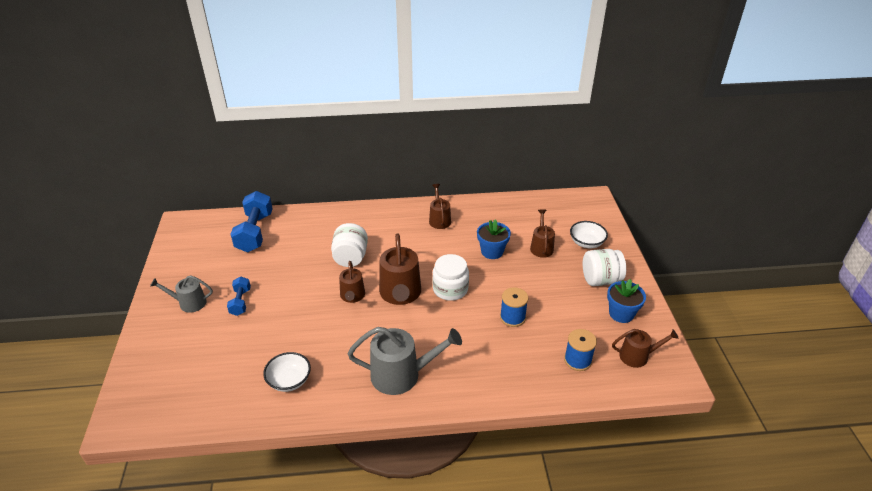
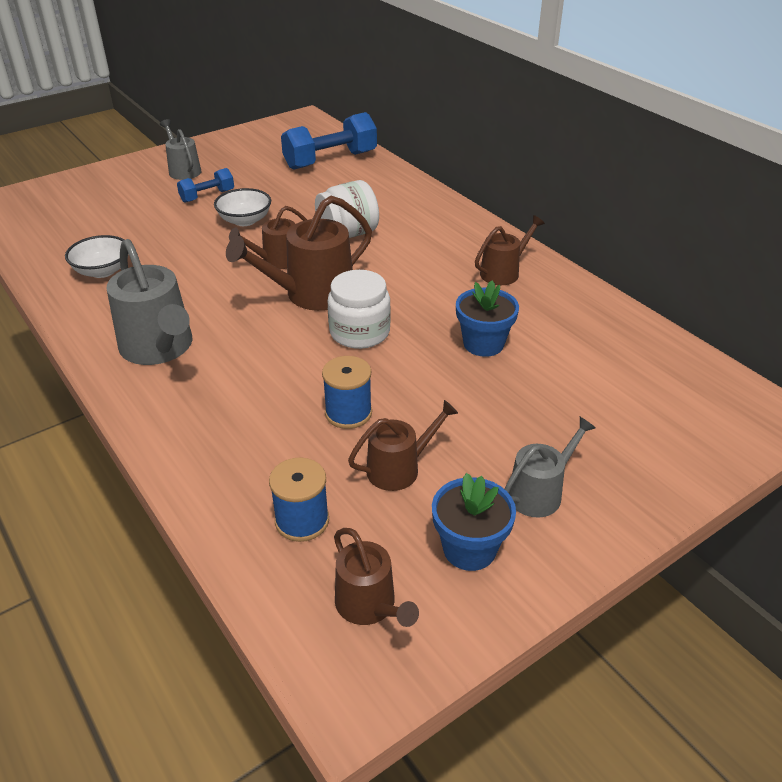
camera: 60 degrees right, 0 degrees up
(541, 247) = (552, 392): brown watering can -> brown watering can (399, 468)
(586, 243) = (626, 444): white bowl -> white bowl (245, 220)
(600, 280) = (539, 492): white jar -> grey watering can

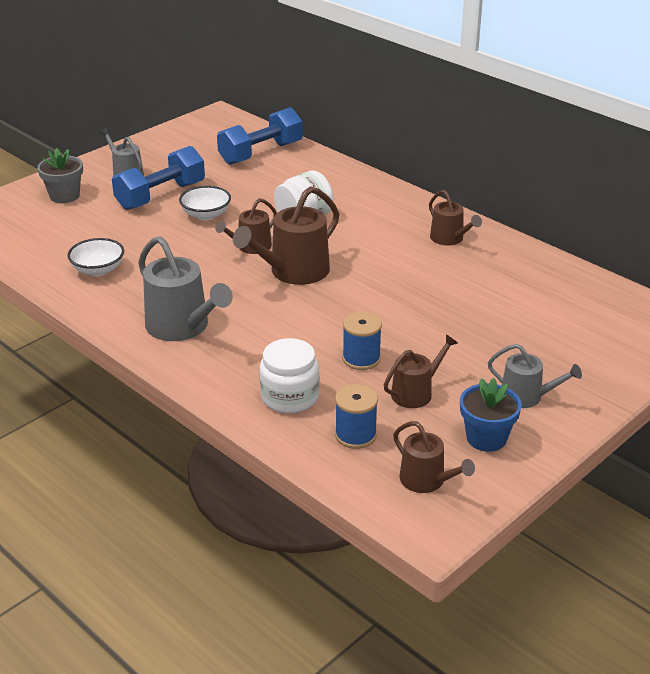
camera: 10 degrees left, 5 degrees down
(110, 188) = (64, 196): none -> grey flower pot
(207, 196) = (160, 196): blue dumbbell -> blue dumbbell, size x1.85
(359, 332) = (346, 298): white jar -> white jar (290, 397)
(483, 344) = (451, 297): blue flower pot -> none
(503, 272) = (449, 239): brown watering can -> brown watering can turned 105 degrees clockwise
(539, 492) = (526, 396): grey watering can -> grey watering can turned 75 degrees clockwise

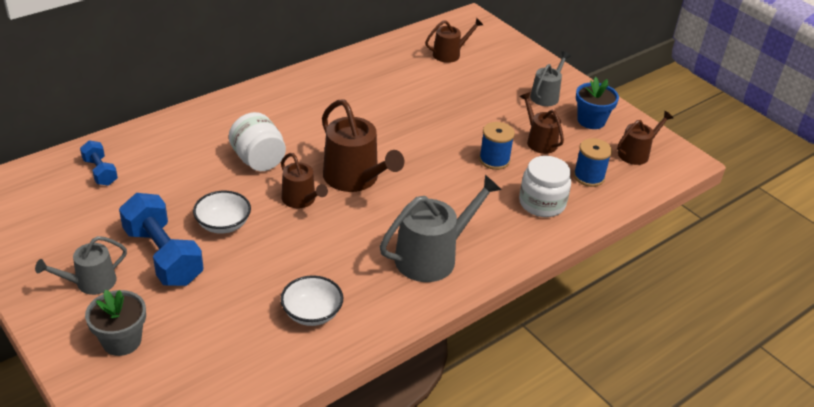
camera: 85 degrees left, 5 degrees up
(261, 153) = (100, 172): blue dumbbell -> blue dumbbell, size x0.54
(449, 239) = (326, 87): brown watering can -> brown watering can (449, 54)

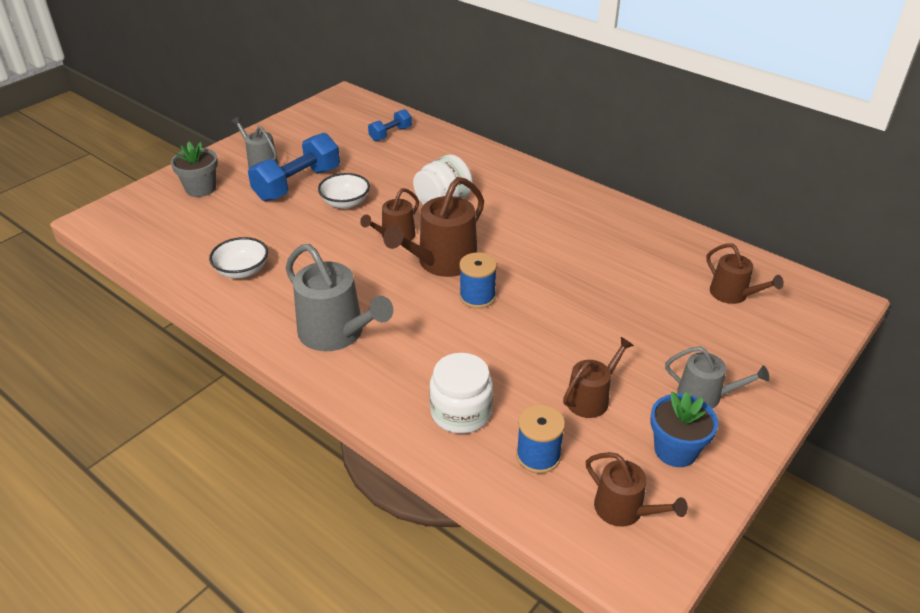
camera: 80 degrees right, 0 degrees up
(494, 160) = (527, 360): blue spool -> blue spool (477, 297)

